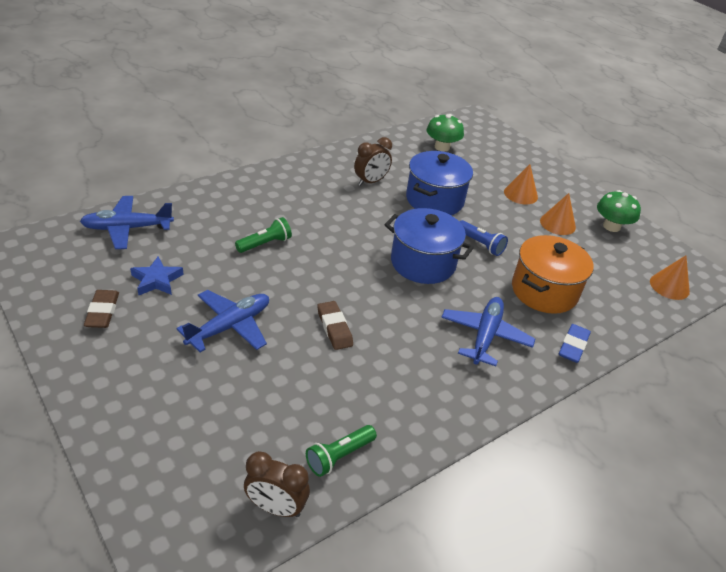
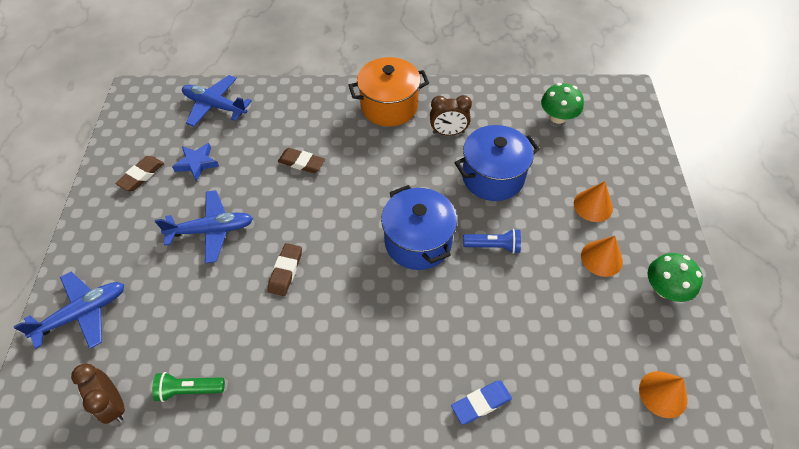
camera: 40 degrees right, 15 degrees up
(265, 244) = (302, 163): green flashlight -> brown eraser
(480, 244) = (493, 246): blue flashlight -> blue flashlight turned 75 degrees counterclockwise
(485, 336) = (405, 346): blue plane -> blue plane (83, 313)
(544, 291) = (509, 329): orange pot -> orange pot (389, 106)

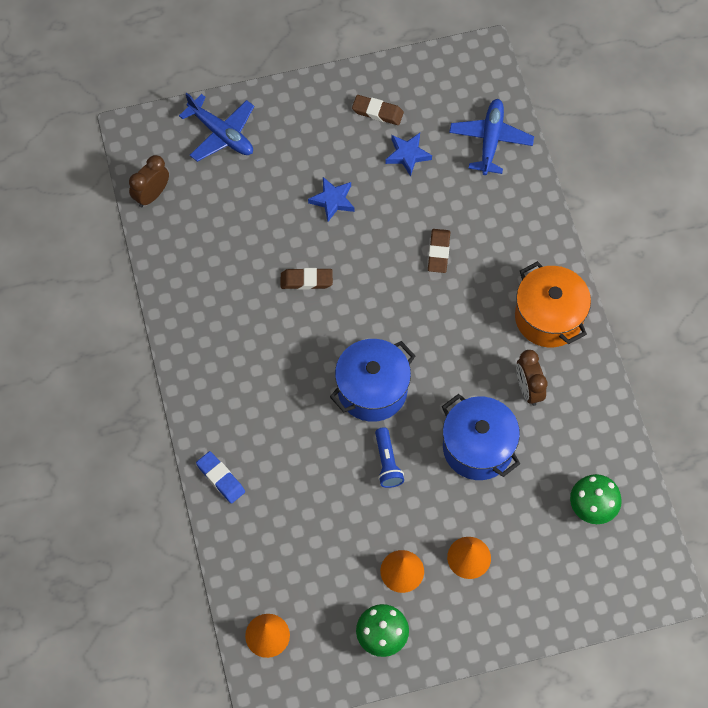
camera: 75 degrees right, 10 degrees up
(189, 390) = (176, 245): green flashlight -> none
(212, 230) = (332, 200): blue plane -> blue star

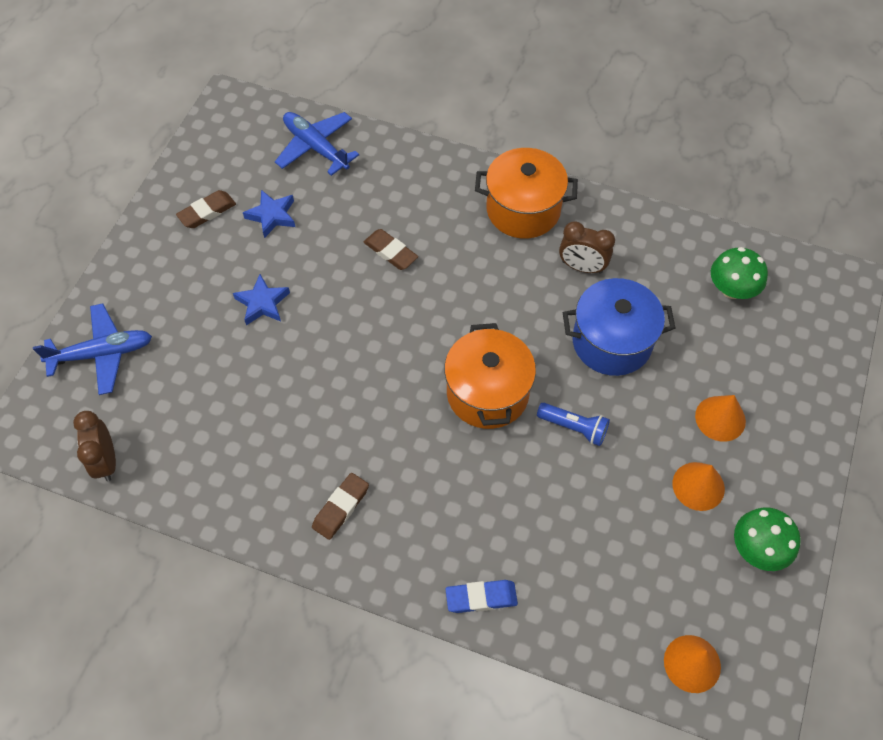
camera: 55 degrees left, 5 degrees down
(306, 280) = (326, 377): brown eraser -> brown eraser (340, 507)
(372, 390) = (487, 393): blue pot -> orange pot

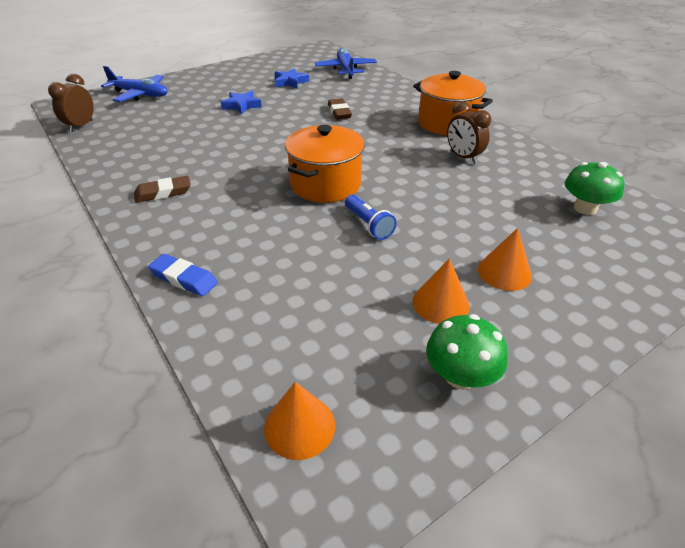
camera: 35 degrees right, 20 degrees down
(207, 212) = (259, 72): brown eraser -> none
(612, 342) = (448, 196): blue pot -> none

